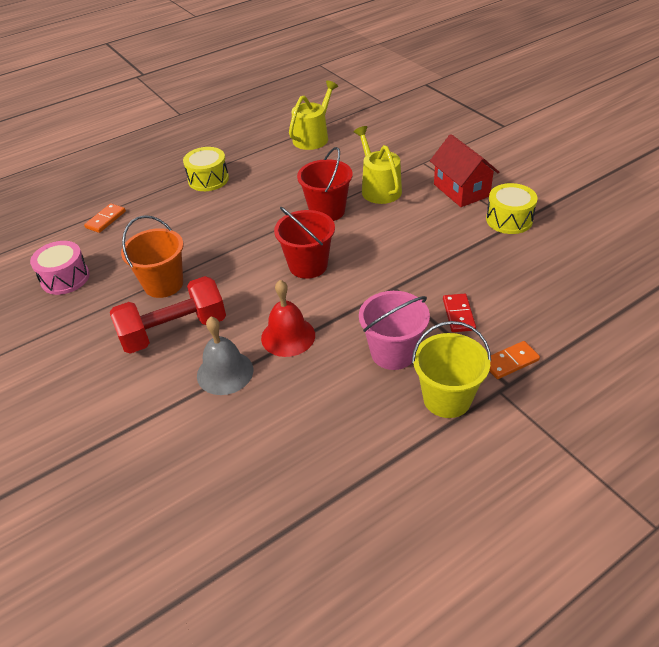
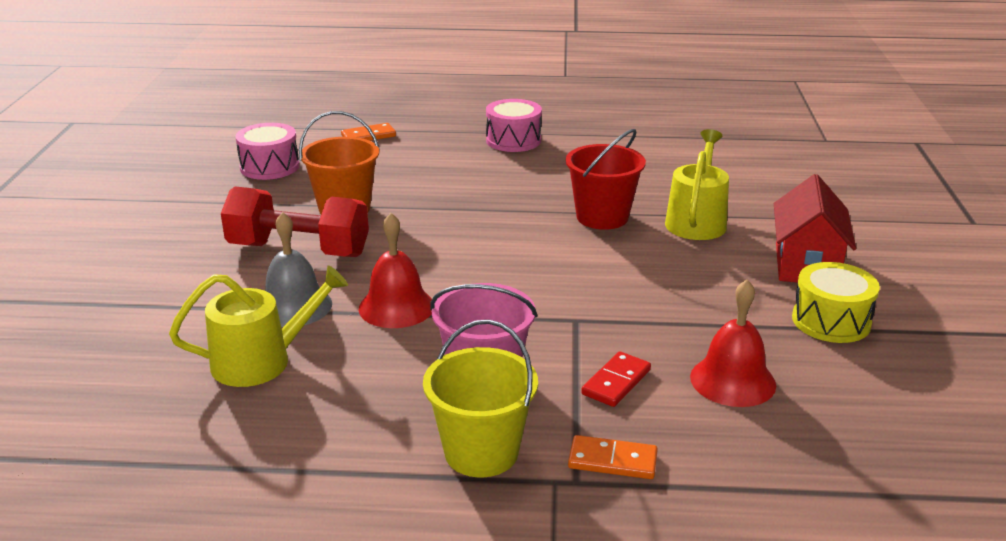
camera: 35 degrees right, 15 degrees down
(208, 179) = (513, 140): yellow drum -> pink drum
(308, 265) = (508, 256): red bucket -> none
(313, 137) = (685, 145): yellow watering can -> yellow watering can (261, 361)
(507, 281) = (732, 380): none -> red bell

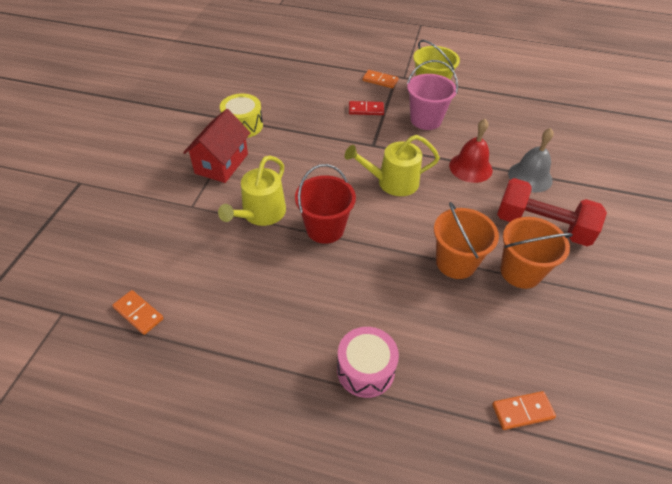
camera: 170 degrees left, 20 degrees up
(261, 361) = (535, 143): yellow watering can -> yellow watering can (392, 182)
(269, 167) = (609, 356): pink drum -> none
(426, 207) = (456, 262): none -> orange bucket
(616, 382) = (366, 110): red domino -> red domino turned 45 degrees clockwise
(732, 380) = (313, 103): red bell -> none
(753, 146) = (138, 313): none -> orange domino

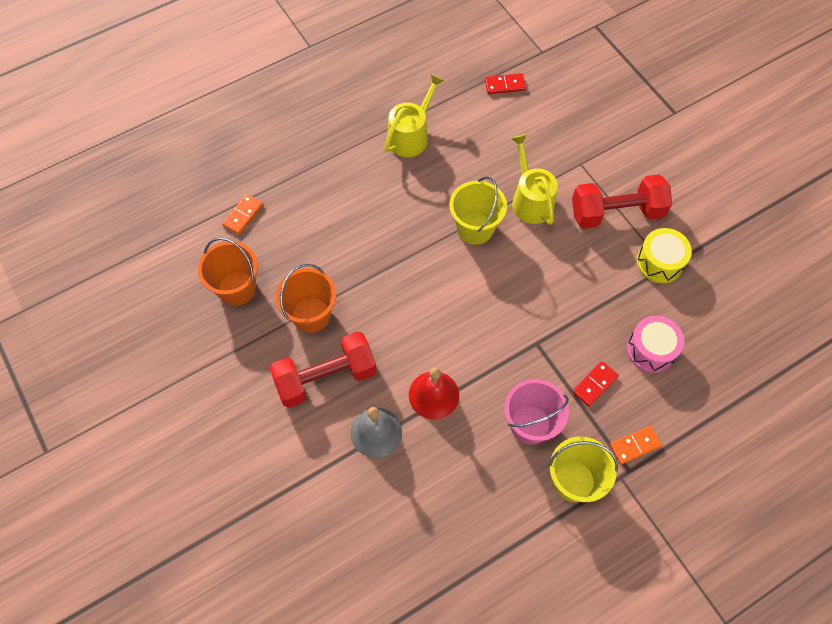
camera: 135 degrees right, 15 degrees up
(138, 313) = (505, 85): orange domino -> red domino
(221, 164) = (616, 212): red house -> red dumbbell
(325, 229) = (475, 228): red bucket -> yellow bucket
(365, 370) = (348, 164): pink drum -> pink drum (651, 350)
(392, 182) = (477, 316): yellow watering can -> yellow watering can (411, 136)
(456, 262) = (361, 282): orange bucket -> orange bucket (237, 288)

